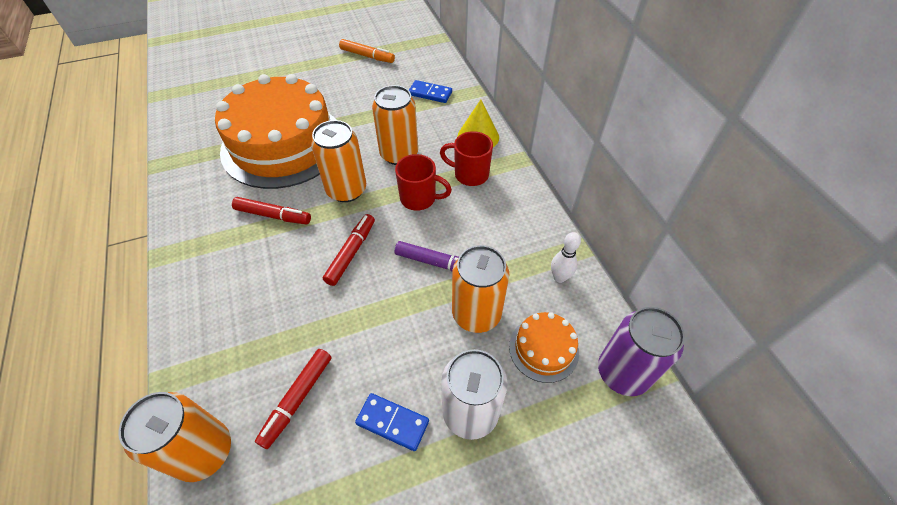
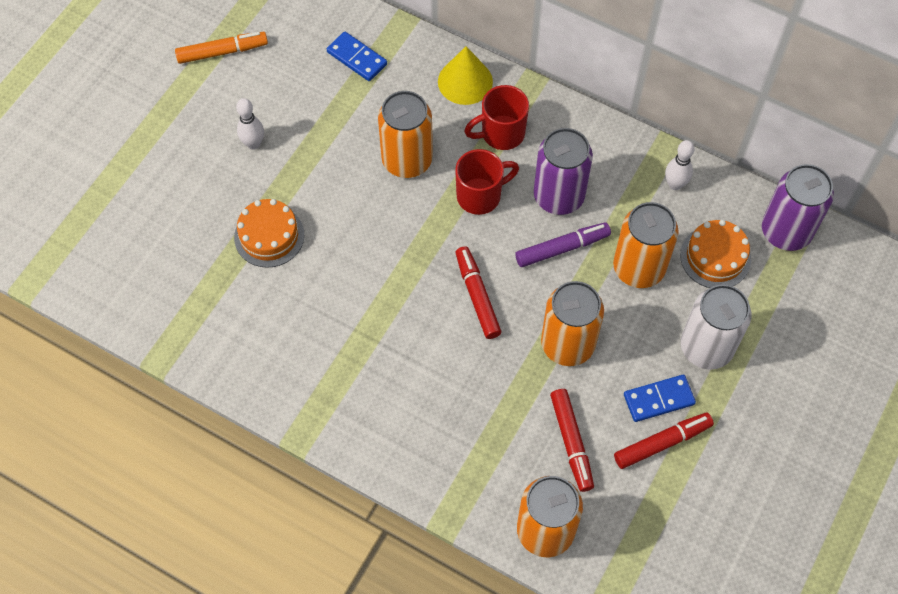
camera: 40 degrees left, 10 degrees up
(273, 215) = (359, 317): red marker -> red marker (662, 443)
(283, 144) = (269, 236): orange cake -> orange cake, size x0.42
(331, 100) = (253, 144): none -> white bowling pin
(346, 190) = (399, 238): orange can -> orange can (567, 344)
(430, 93) = (357, 58): blue domino -> blue domino turned 60 degrees clockwise
(468, 231) = (558, 196): none -> purple can

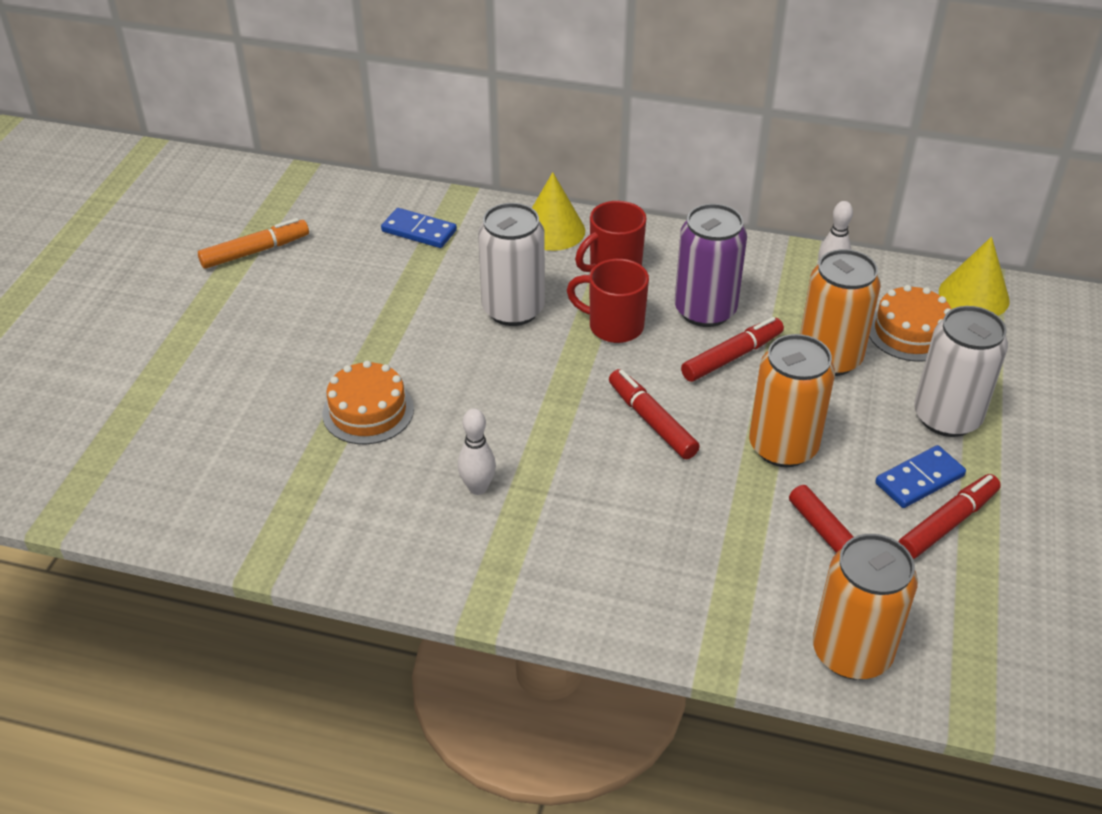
camera: 15 degrees left, 20 degrees down
(253, 144) = (319, 327): white bowling pin -> white bowling pin (478, 488)
(407, 160) = (513, 309): orange can -> white can
(480, 195) = (614, 326): red mug -> red mug turned 120 degrees counterclockwise
(562, 248) = (732, 357): purple marker -> red marker
(786, 231) = (974, 296): purple can -> yellow cone

